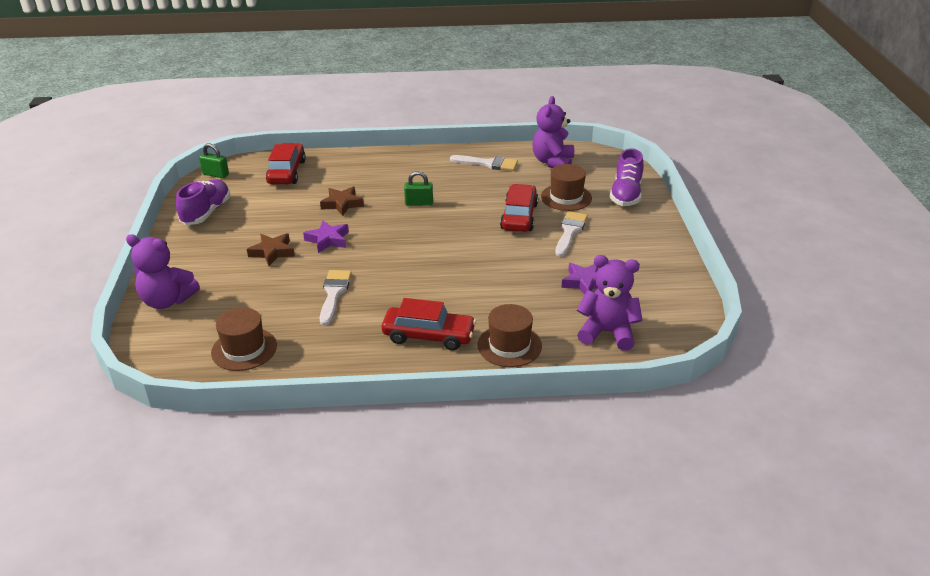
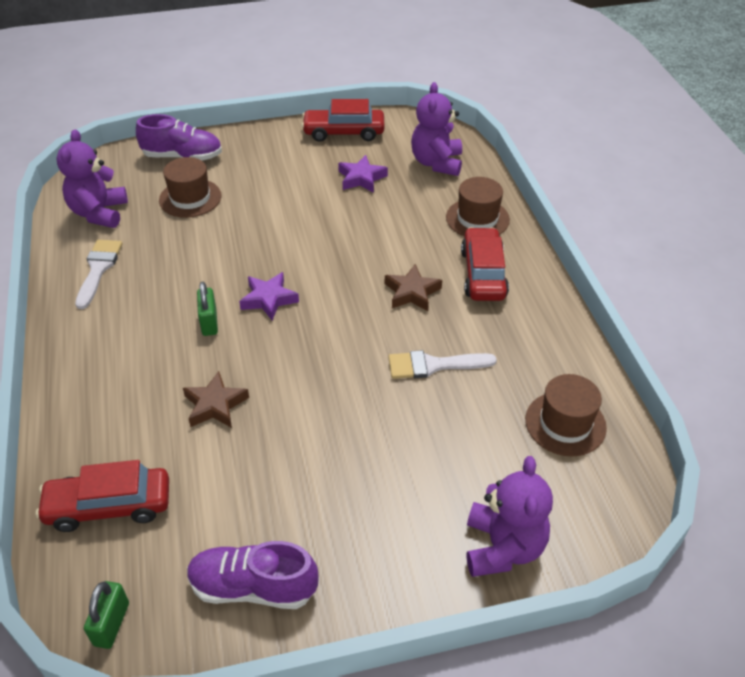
camera: 100 degrees left, 10 degrees up
(272, 252) = (356, 455): brown star -> brown star (412, 292)
(328, 240) = (314, 399): purple star -> purple star (269, 299)
(519, 216) = (237, 231): red car -> red car (344, 132)
(553, 162) = (99, 213): purple teddy bear -> purple teddy bear turned 90 degrees clockwise
(570, 231) = (266, 192): white brush -> none

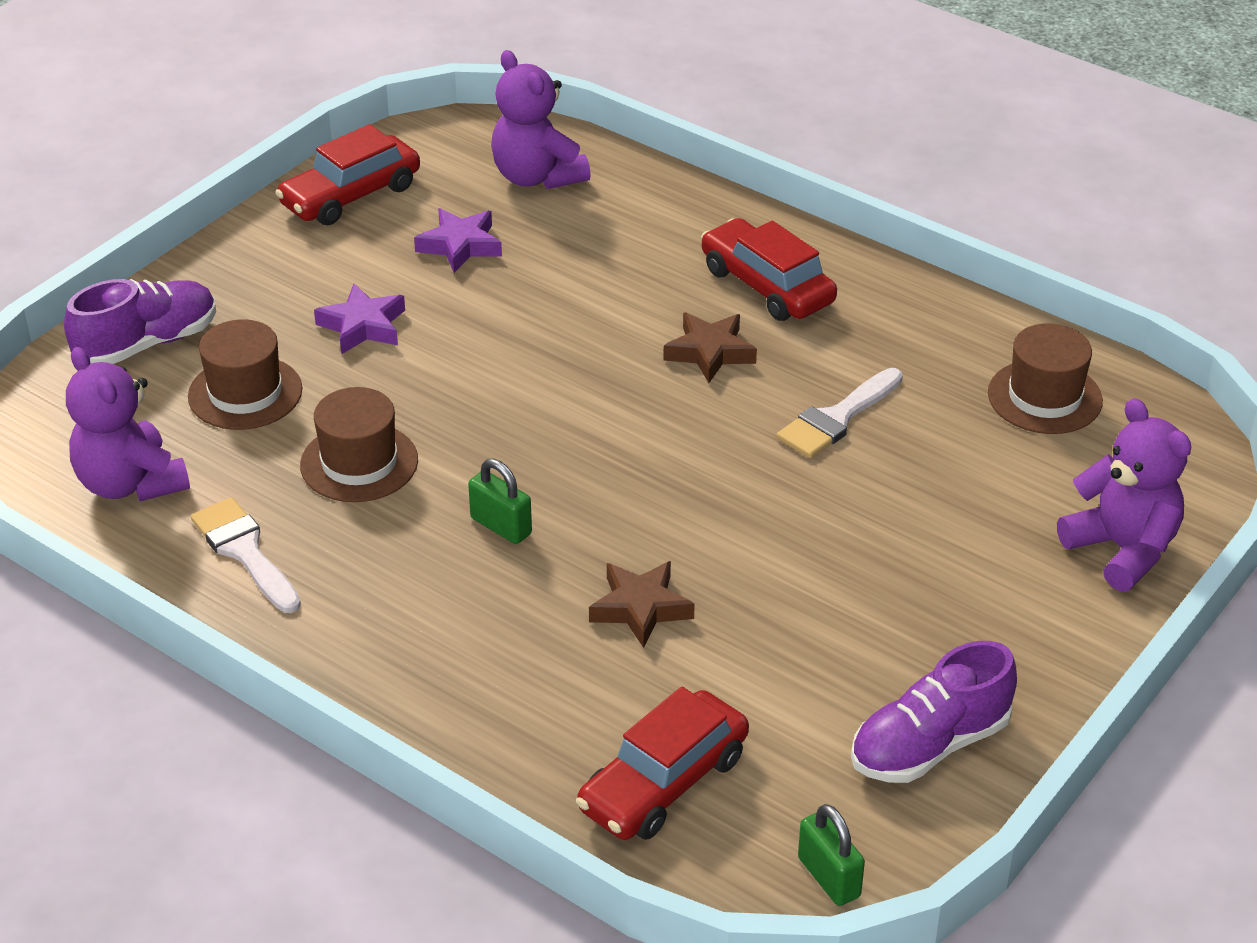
camera: 40 degrees left, 5 degrees down
(269, 299) = (541, 457): purple star -> purple star (363, 326)
(477, 218) = (678, 223): brown hat -> brown hat (359, 463)

